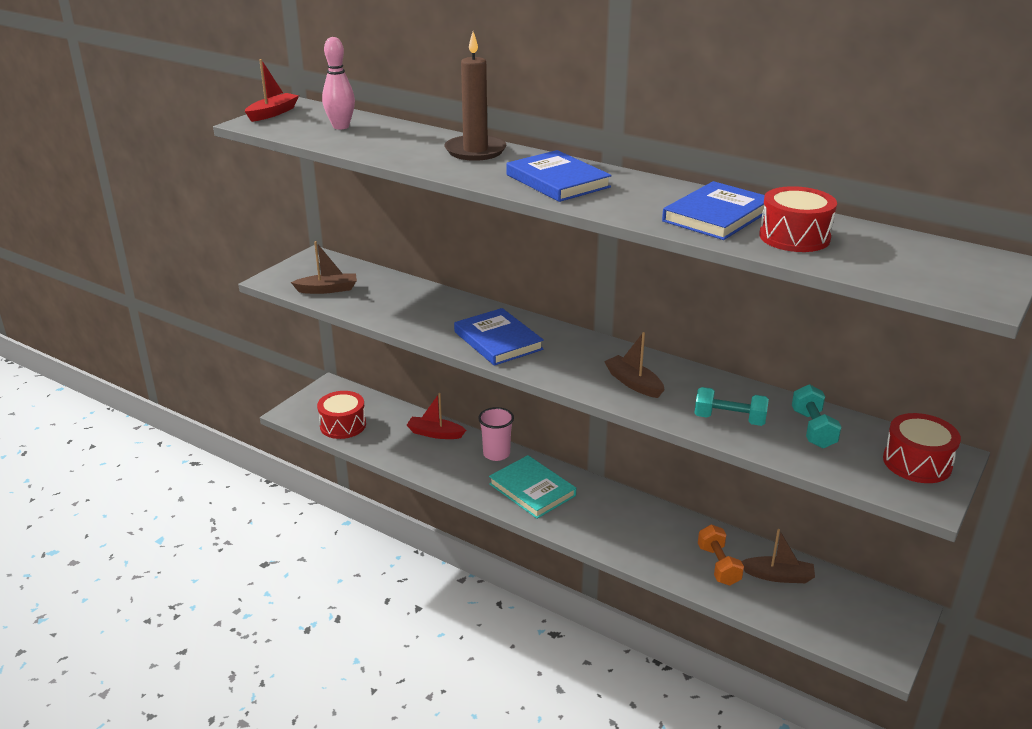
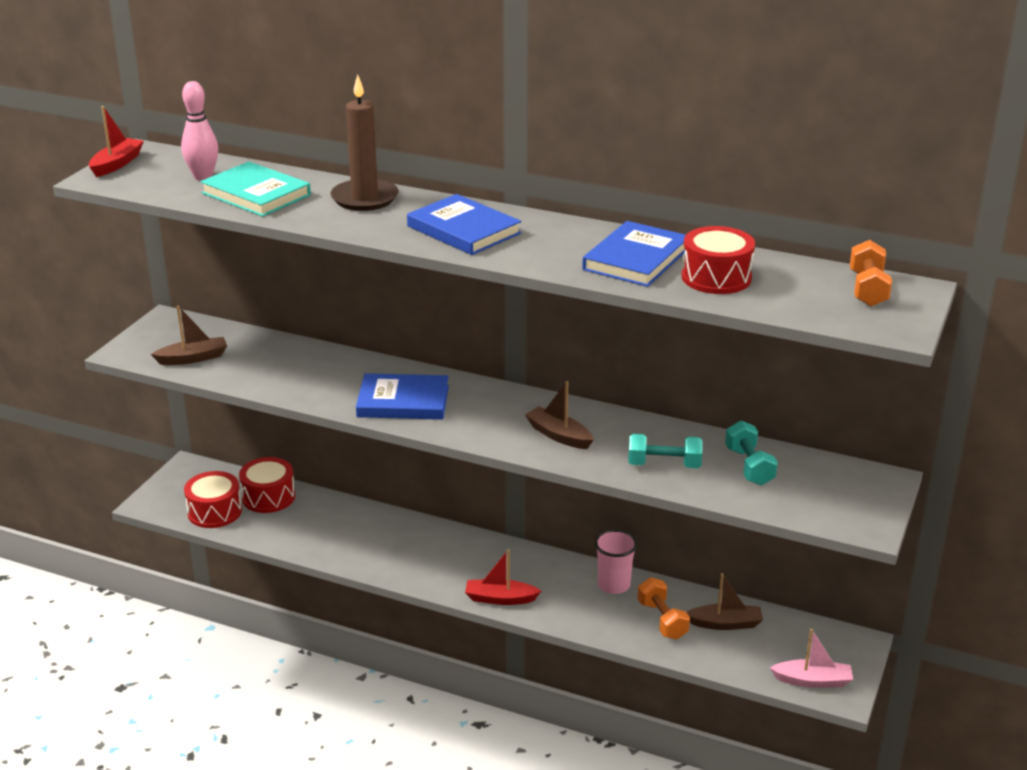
camera: 10 degrees left, 0 degrees up
(435, 433) = (325, 510): red boat -> red boat (500, 599)
(496, 454) = (400, 526): pink cup -> pink cup (614, 585)
(498, 340) = (403, 401): blue book -> blue book turned 45 degrees counterclockwise
(532, 490) = (448, 562): turquoise book -> turquoise book (256, 194)
(858, 642) = (813, 681): none -> pink boat
(917, 463) = (854, 490): red drum -> red drum (268, 497)
(951, 259) = (868, 289): none -> orange dumbbell

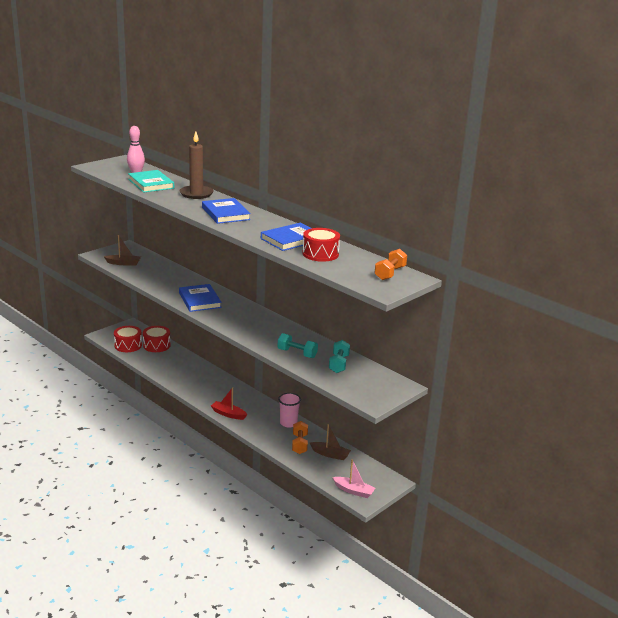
camera: 20 degrees right, 5 degrees down
(117, 164) = (106, 162): red boat -> none
(403, 401) = (200, 300): blue book -> blue book turned 45 degrees clockwise
(559, 435) = (258, 330): brown boat -> none

